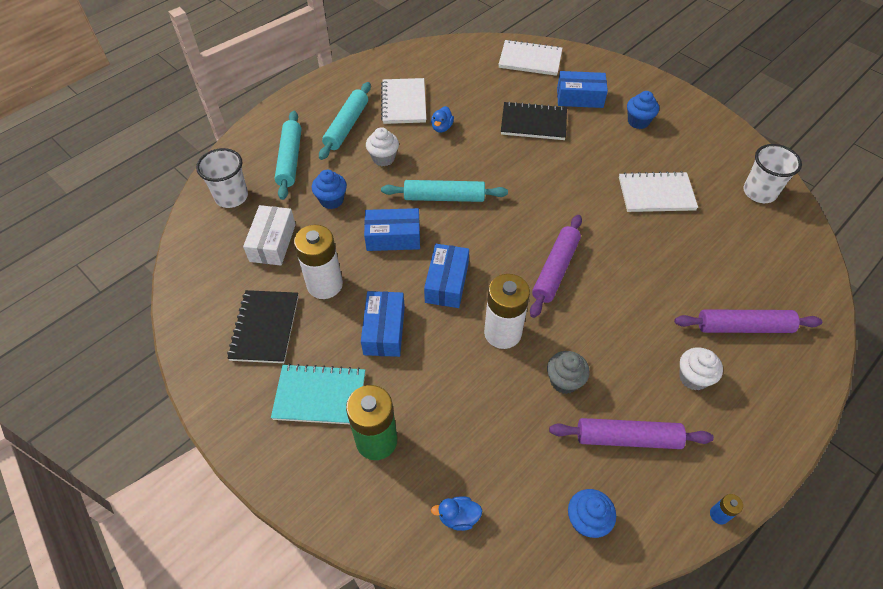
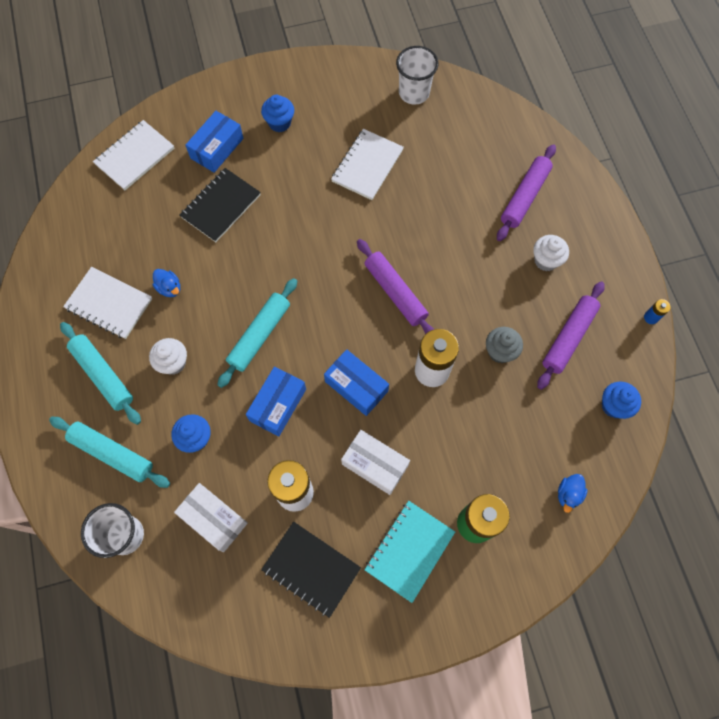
camera: 60 degrees left, 15 degrees up
(384, 330) = (375, 465): blue box -> white box

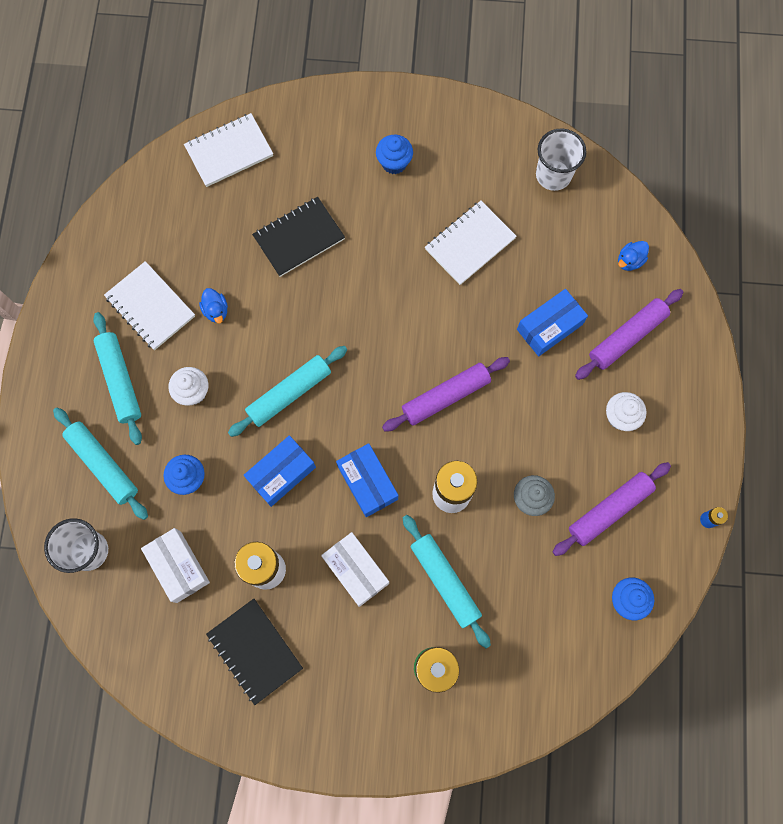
camera: 20 degrees right, 5 degrees up
(217, 148) = (317, 170): blue box -> blue box (549, 327)
(395, 292) = (445, 396): purple rolling pin -> purple rolling pin turned 75 degrees clockwise
(409, 551) = (357, 669): turquoise notebook -> none
(455, 445) = (445, 581): none -> turquoise rolling pin
(568, 494) = (540, 673): blue duck -> blue duck (629, 261)

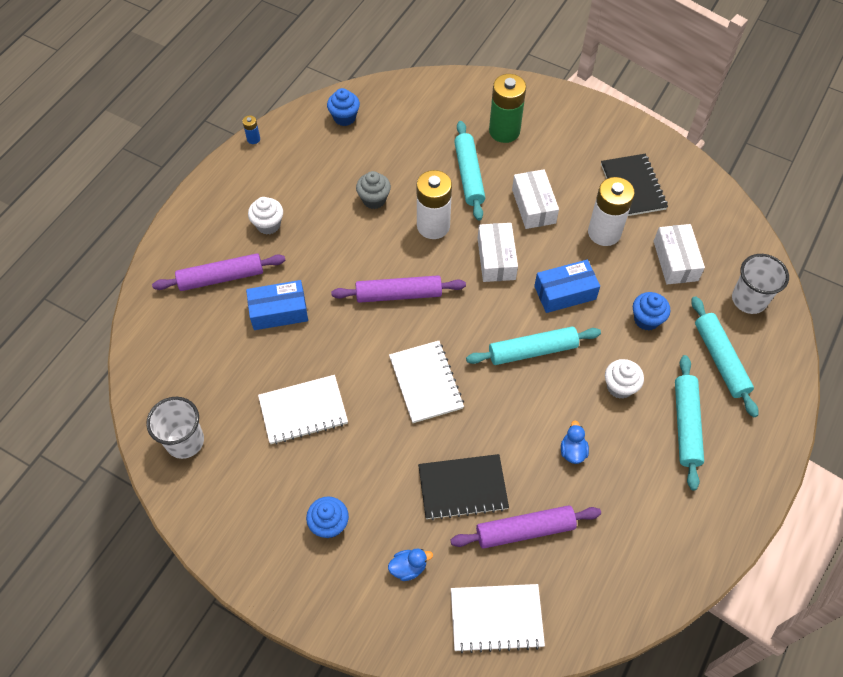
camera: 155 degrees left, 15 degrees down
(150, 307) = (636, 482): white notebook -> white notebook (426, 383)
(367, 482) = (496, 259): blue box -> white box
(609, 510) = (320, 171): purple rolling pin -> purple rolling pin (525, 530)
(629, 261) = (174, 335): blue duck -> blue duck (408, 567)

